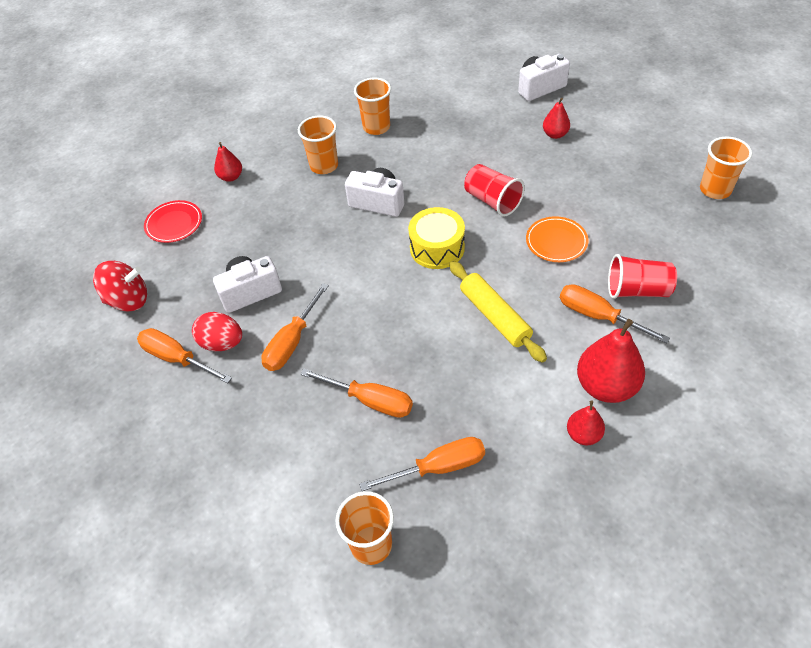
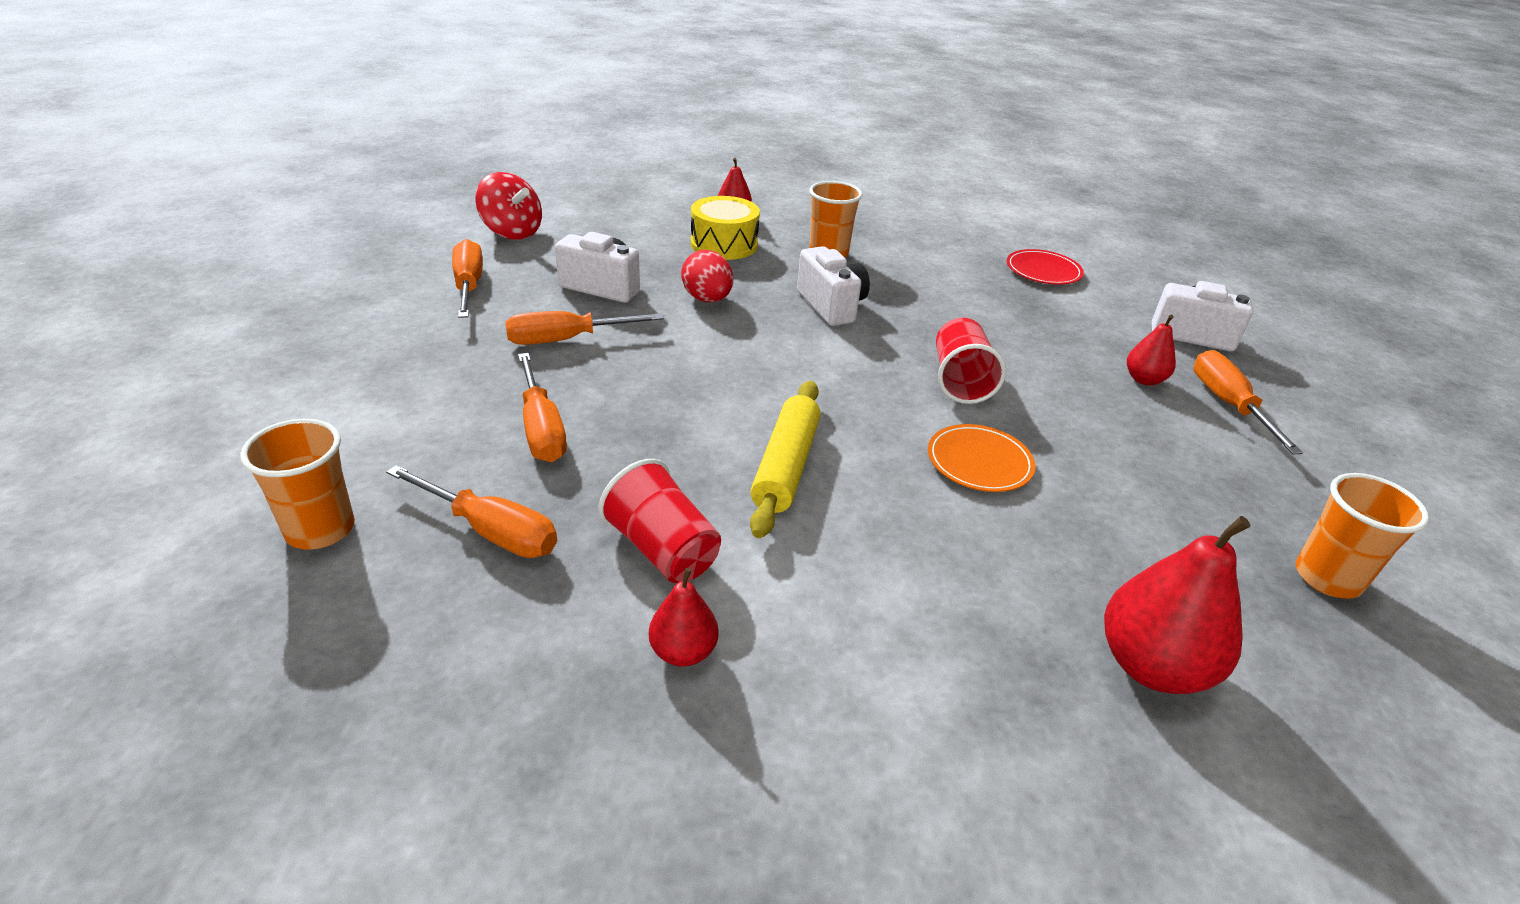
camera: 40 degrees right, 15 degrees down
(174, 224) = (634, 213): red plate -> red plate (1043, 271)
(222, 343) = (516, 301): red egg -> red egg (707, 299)
(376, 127) = (931, 259): orange cup -> none
(437, 248) = (827, 373): yellow drum -> yellow drum (724, 244)
(598, 316) = (911, 563): orange screwdriver -> orange screwdriver (1228, 404)
(606, 386) = (798, 634): red pear -> red pear (1152, 666)
(637, 290) = (1013, 582): red cup -> red cup (662, 549)

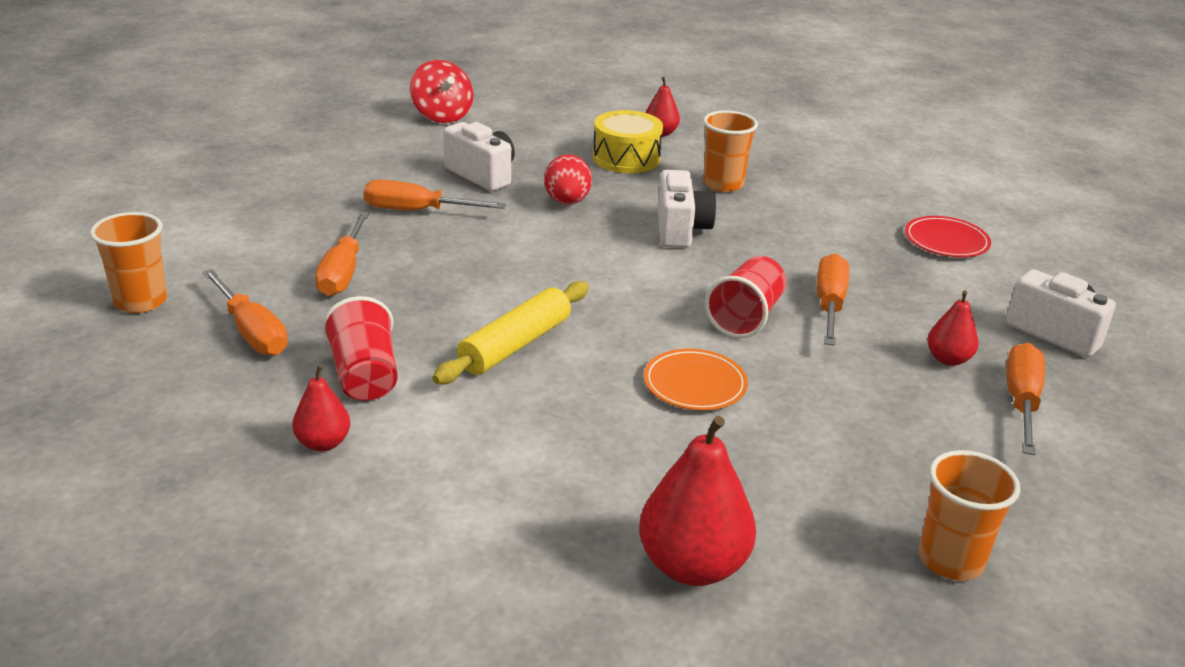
camera: 25 degrees right, 5 degrees down
(469, 285) = (372, 153): orange screwdriver -> orange screwdriver (829, 304)

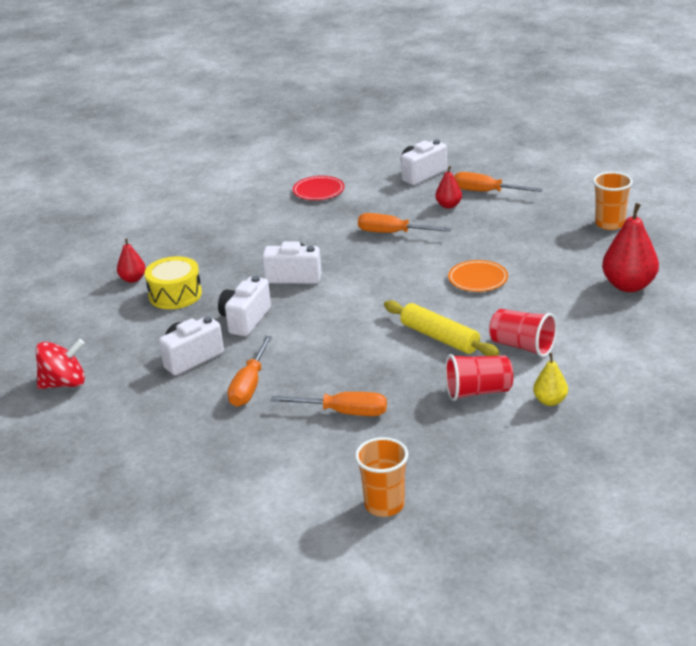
camera: 80 degrees left, 0 degrees up
(252, 332) = (427, 444): orange screwdriver -> none
(323, 443) = (550, 401): red pear -> yellow pear
(567, 202) = (245, 320): red egg -> white camera
(723, 184) = (227, 258): orange cup -> none
(746, 317) = (406, 260): red cup -> red cup (522, 346)

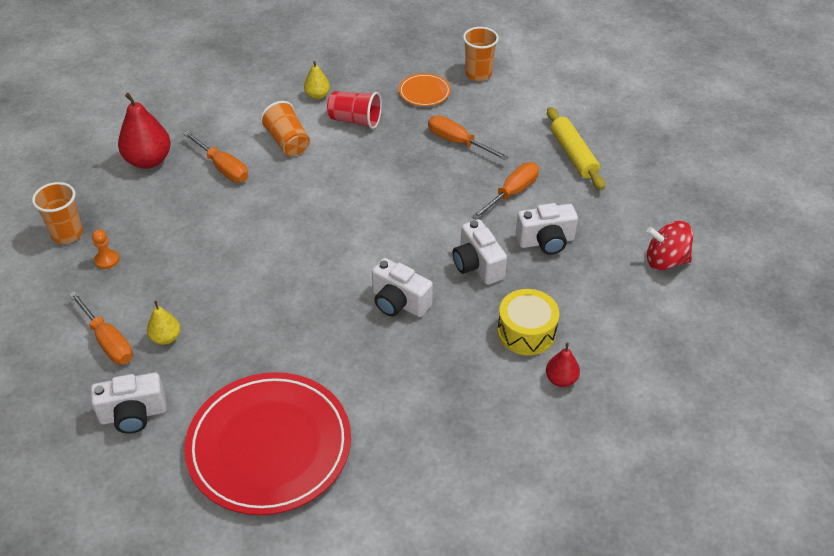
camera: 155 degrees left, 15 degrees up
(245, 320) = (477, 265): white camera -> white camera turned 105 degrees clockwise
(318, 191) = (269, 446): red plate -> red plate, size x2.29
(392, 233) = (259, 321): orange screwdriver -> orange screwdriver (223, 168)
(439, 338) = (337, 175): yellow rolling pin -> yellow rolling pin (573, 154)
(448, 205) = (166, 338): red pear -> yellow pear
(478, 279) = (247, 221): orange plate -> orange plate (424, 92)
(522, 346) = (287, 142): red cup -> orange cup
(554, 222) = (107, 260): none -> orange pawn

